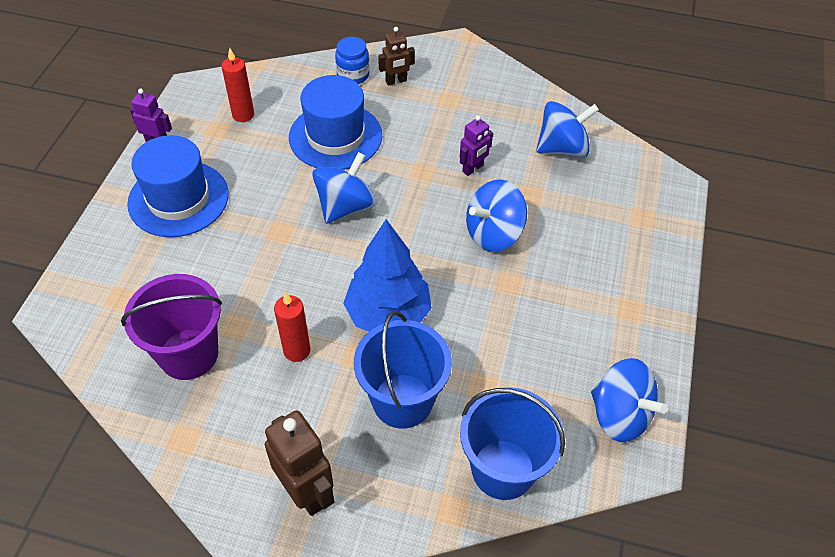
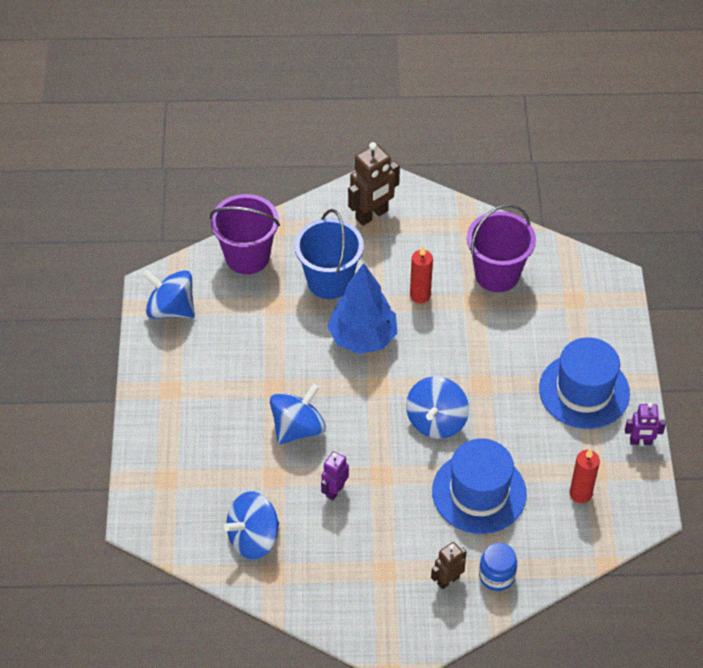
camera: 165 degrees right, 0 degrees up
(306, 491) = (372, 215): brown robot -> brown robot turned 75 degrees counterclockwise
(503, 469) = (247, 257): blue bucket -> purple bucket

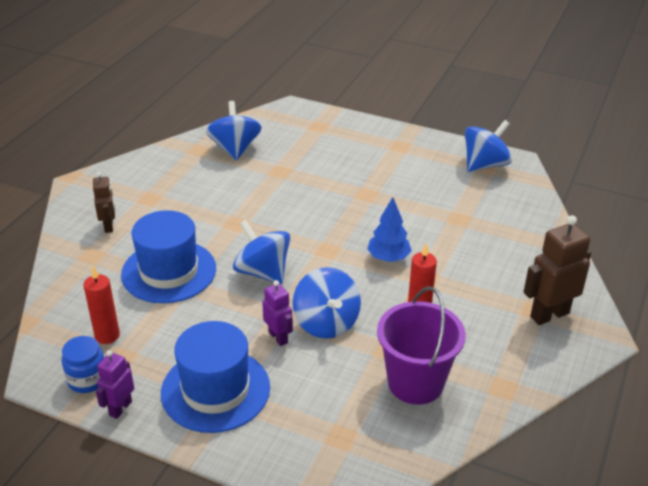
camera: 115 degrees right, 15 degrees down
(247, 257) = (526, 218): purple bucket -> none
(298, 428) = (316, 194): blue spinning top -> blue spinning top (326, 323)
(329, 281) = (470, 258): blue bucket -> none
(335, 490) = (241, 195): purple robot -> purple robot (278, 337)
(363, 337) = (388, 258): blue tree -> blue tree, size x0.61
(372, 215) = (549, 315): brown robot -> brown robot turned 75 degrees clockwise
(496, 576) = (85, 253): blue jar -> blue jar (87, 379)

